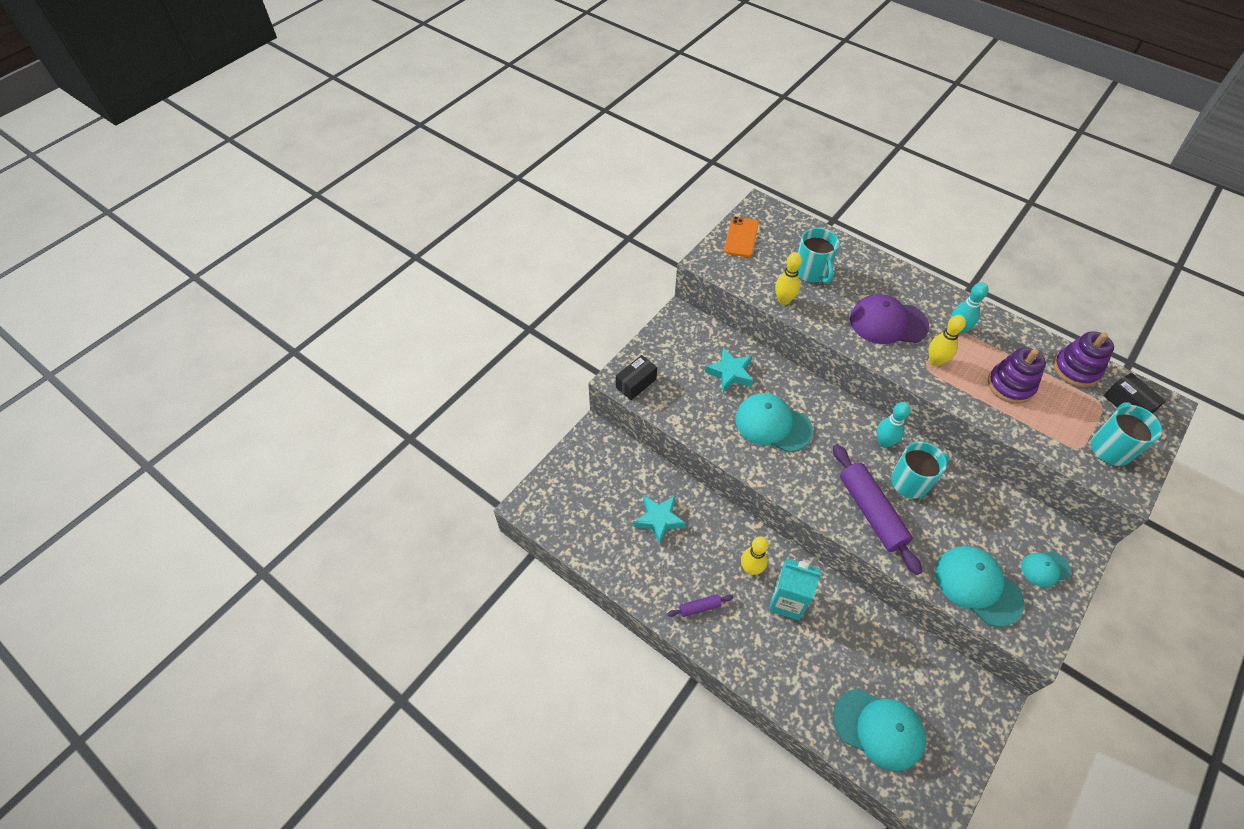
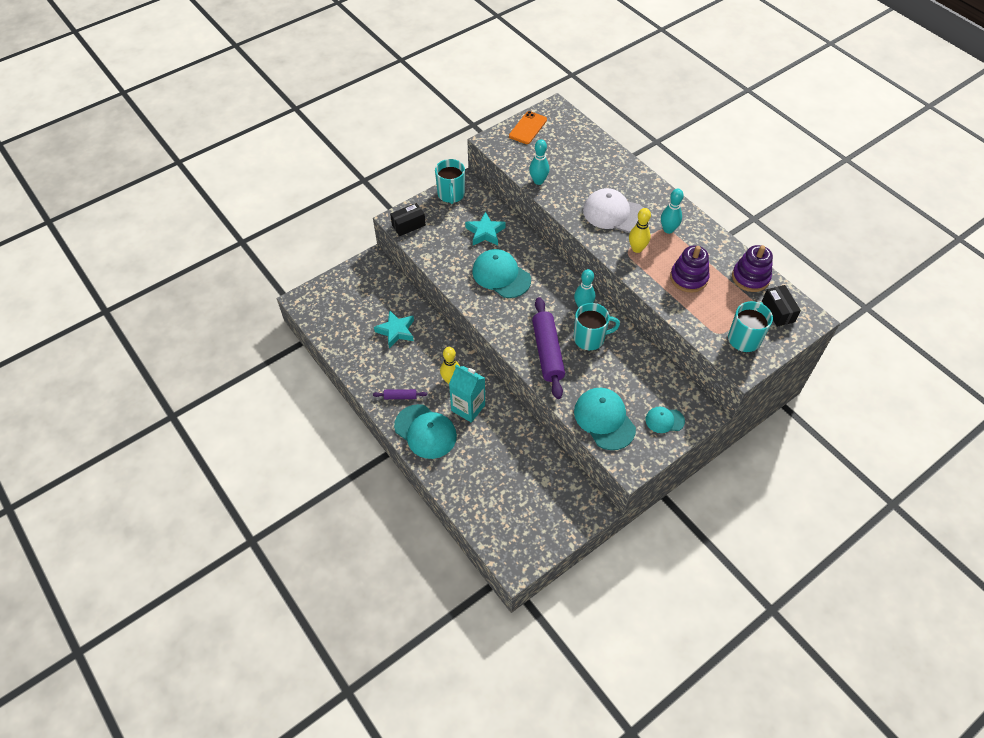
camera: 15 degrees right, 0 degrees up
(784, 300) = (538, 181): yellow bowling pin -> turquoise bowling pin
(812, 272) = (571, 165): turquoise mug -> turquoise mug (451, 195)
(878, 728) = (497, 506): turquoise cap -> turquoise cap (425, 431)
(888, 322) = (614, 213): purple cap -> white cap

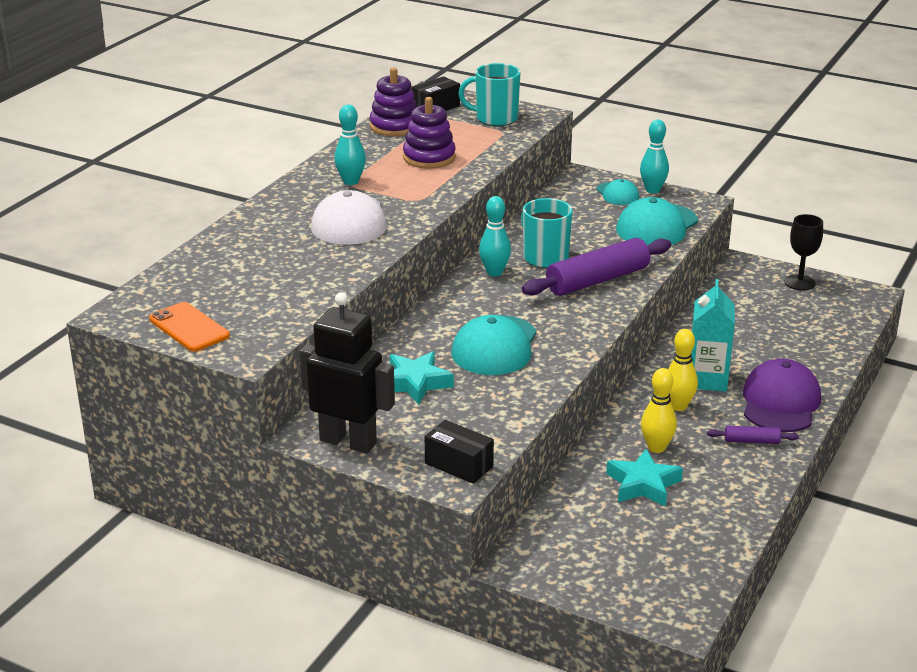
camera: 115 degrees left, 25 degrees down
(400, 396) = (751, 441): purple rolling pin -> purple rolling pin turned 60 degrees counterclockwise
(425, 431) = (780, 402): turquoise cap -> purple cap
(451, 195) = (348, 442): turquoise mug -> black robot
(528, 128) = (189, 328): orange phone -> orange phone turned 45 degrees clockwise
(538, 181) = (322, 289): turquoise bowling pin -> turquoise bowling pin (652, 190)
(552, 530) = (799, 283): none -> black goblet
(637, 249) = (406, 195): yellow bowling pin -> yellow bowling pin (656, 447)

